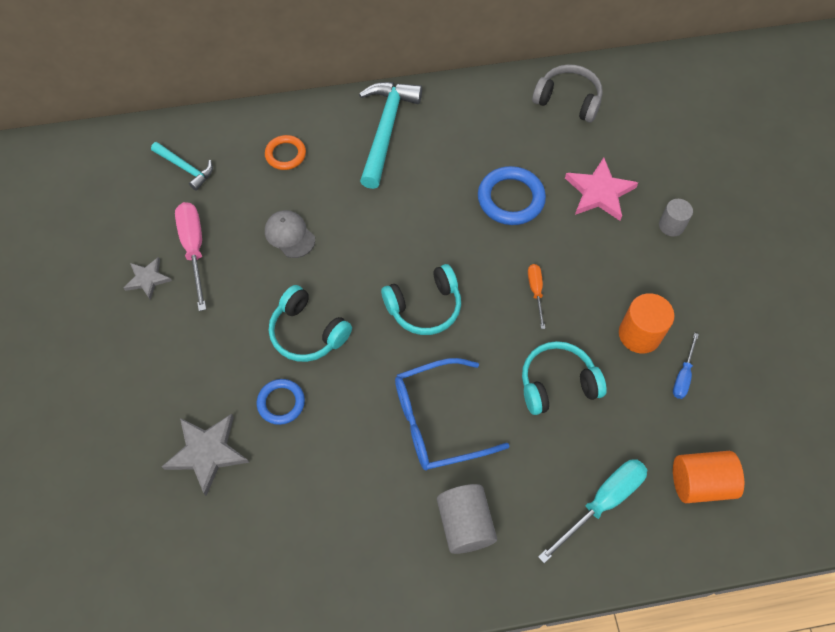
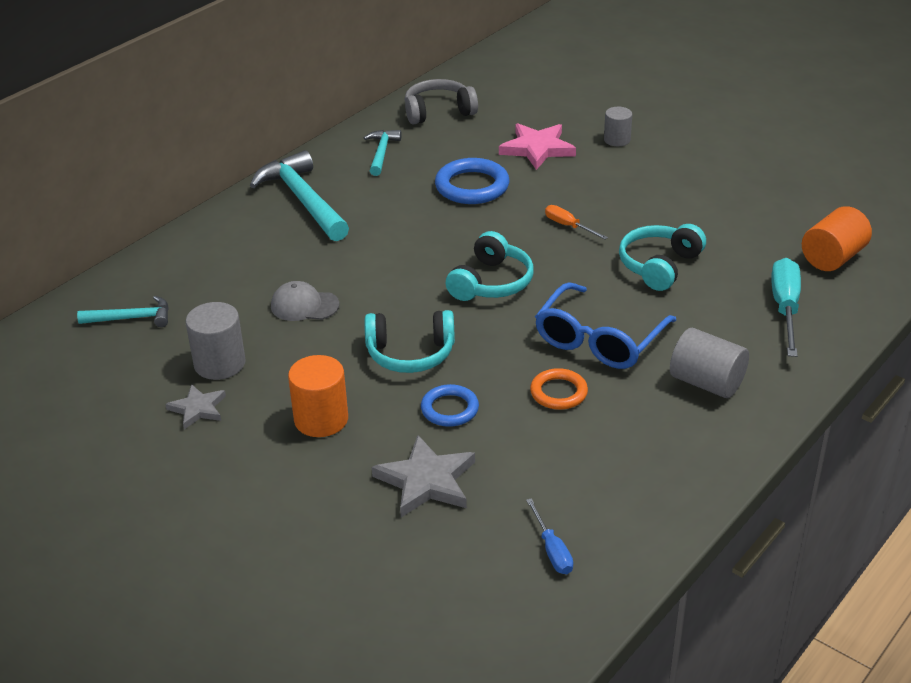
camera: 40 degrees left, 25 degrees down
(194, 249) = (220, 364): pink screwdriver -> grey cylinder
(285, 154) = (226, 260): orange ring -> orange ring (558, 392)
(484, 118) = (381, 153): none -> turquoise hammer
(639, 334) = (679, 207): orange cylinder -> orange cylinder (321, 419)
(683, 375) = (740, 211): blue screwdriver -> blue screwdriver (552, 550)

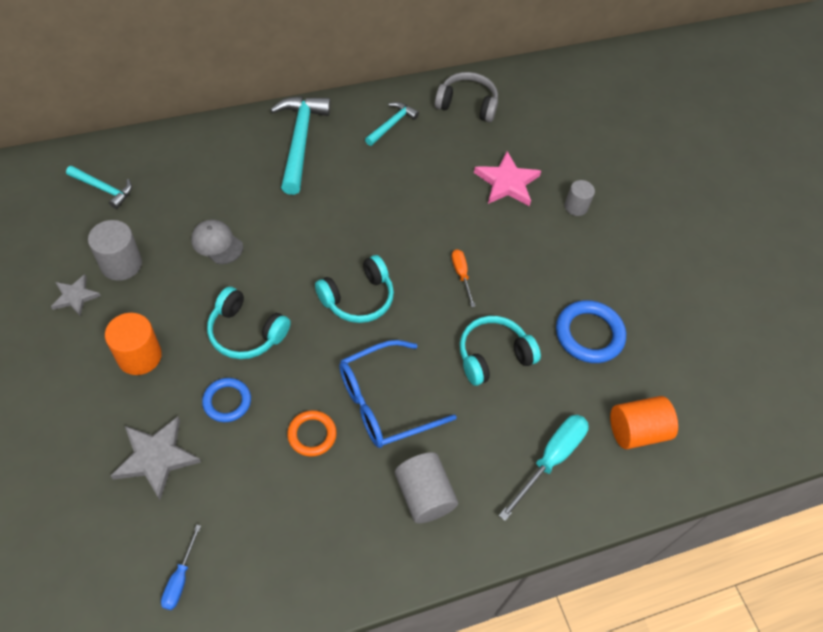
camera: 25 degrees right, 20 degrees up
(472, 186) = (426, 194): blue ring -> blue ring (589, 334)

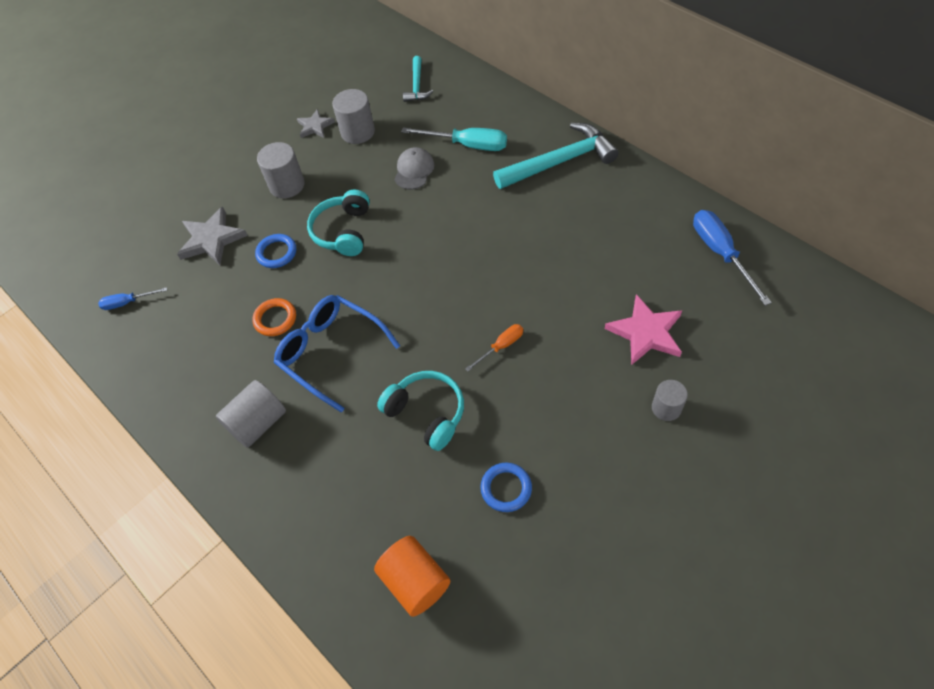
camera: 75 degrees right, 0 degrees up
(139, 356) = (287, 185): orange cylinder -> grey cylinder
(358, 298) = (422, 284): turquoise headphones -> none
(391, 124) = (637, 210): turquoise hammer -> none
(467, 104) = (720, 253): grey headphones -> blue screwdriver
(550, 459) = (341, 511): turquoise screwdriver -> turquoise screwdriver (467, 145)
(589, 334) = (506, 488): blue ring -> blue ring, size x0.63

